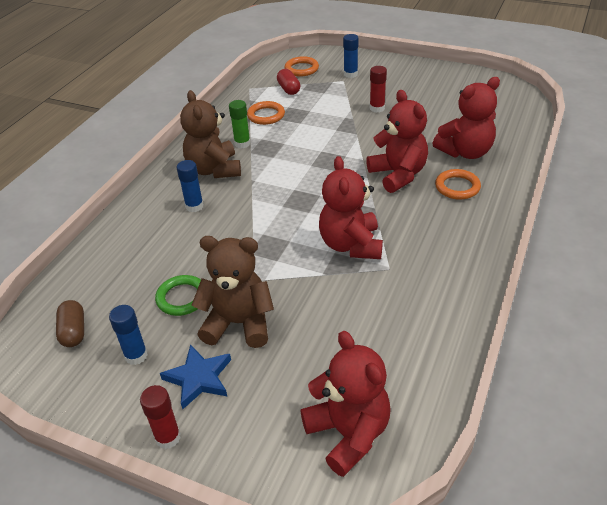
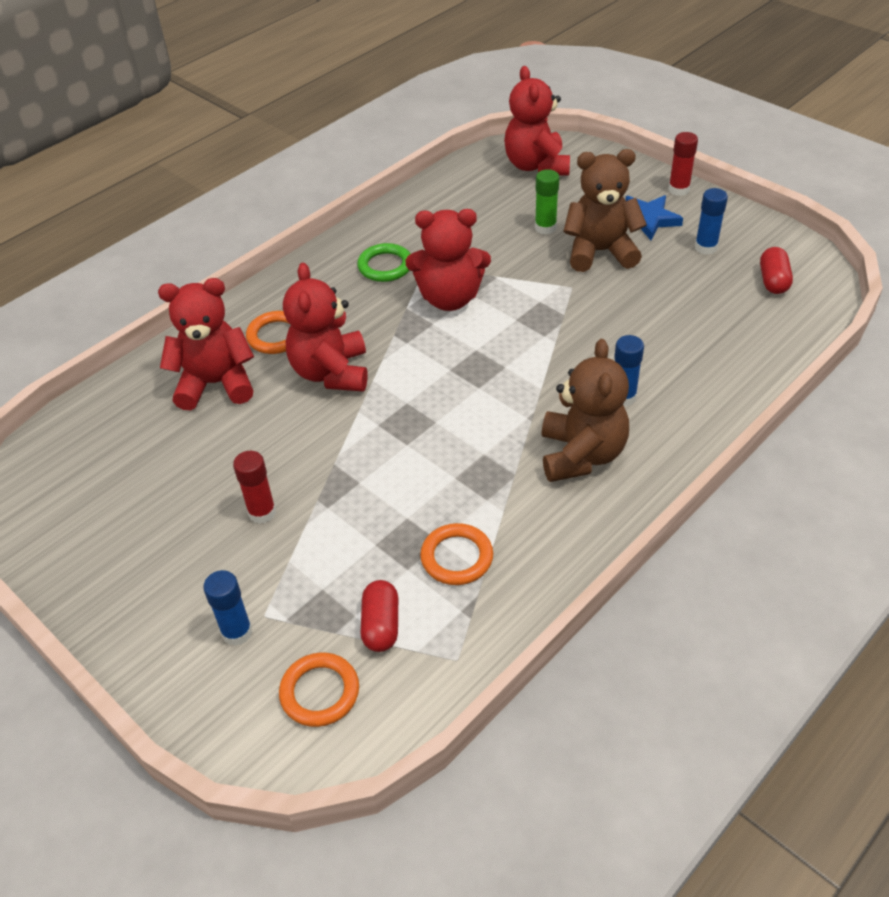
camera: 160 degrees left, 5 degrees up
(73, 331) = (773, 281): brown capsule -> red capsule
(182, 298) = (654, 287): green ring -> green ring (385, 266)
(239, 323) = (600, 252): brown teddy bear -> brown teddy bear turned 150 degrees clockwise
(242, 143) = (522, 498): green glue stick -> green glue stick (545, 228)
(351, 245) = (449, 298): red teddy bear -> red teddy bear turned 75 degrees clockwise

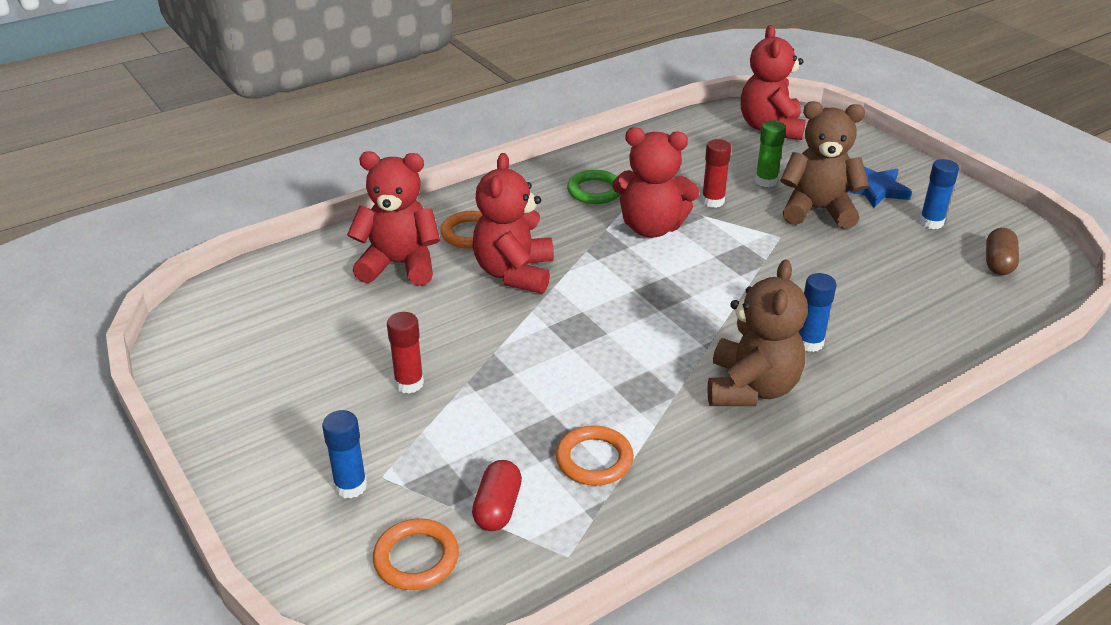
camera: 10 degrees right, 10 degrees down
(678, 189) = (914, 168): red glue stick -> red glue stick (713, 201)
(773, 281) = (998, 263): red capsule -> brown capsule

